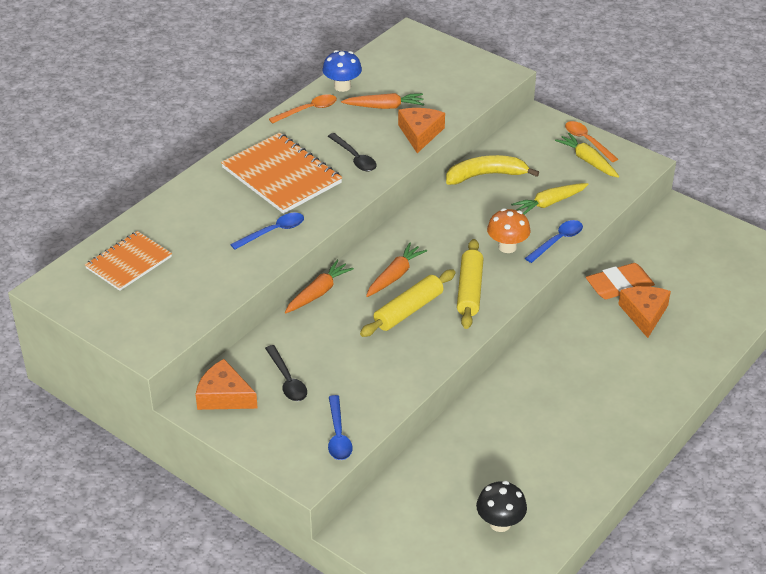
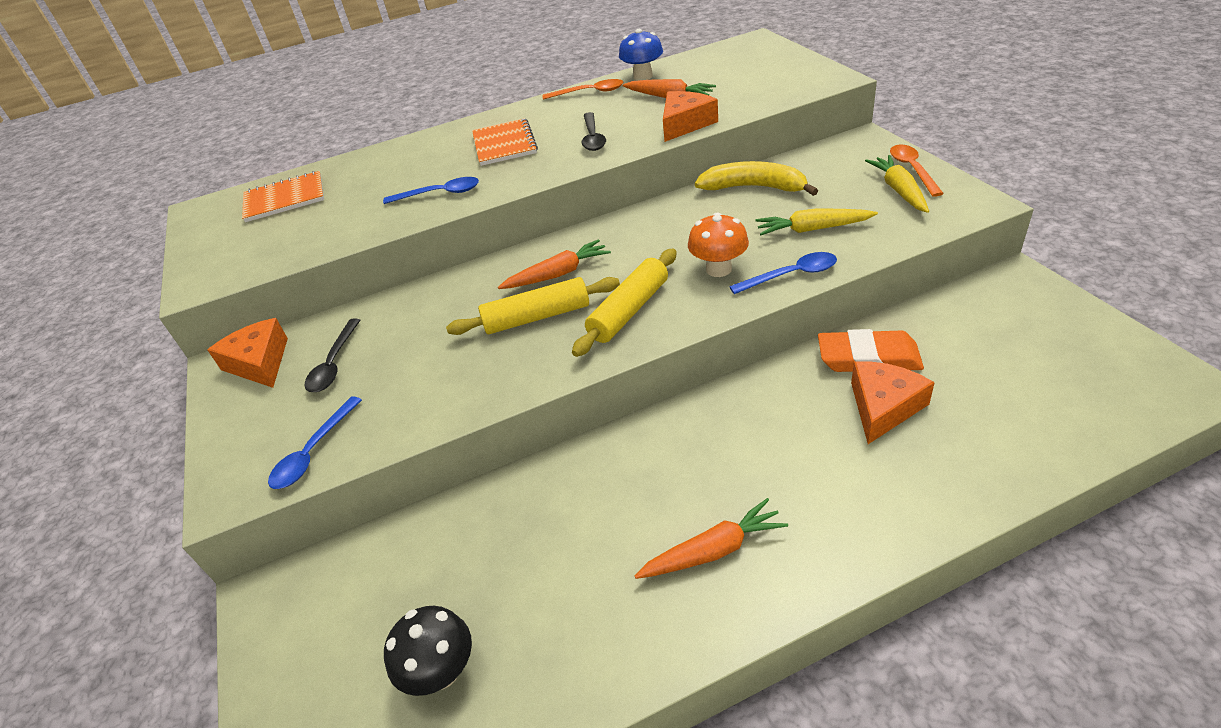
camera: 35 degrees right, 0 degrees up
(281, 175) = (504, 144): orange notebook -> orange notebook, size x0.65
(318, 293) = (461, 274): orange carrot -> orange carrot (713, 550)

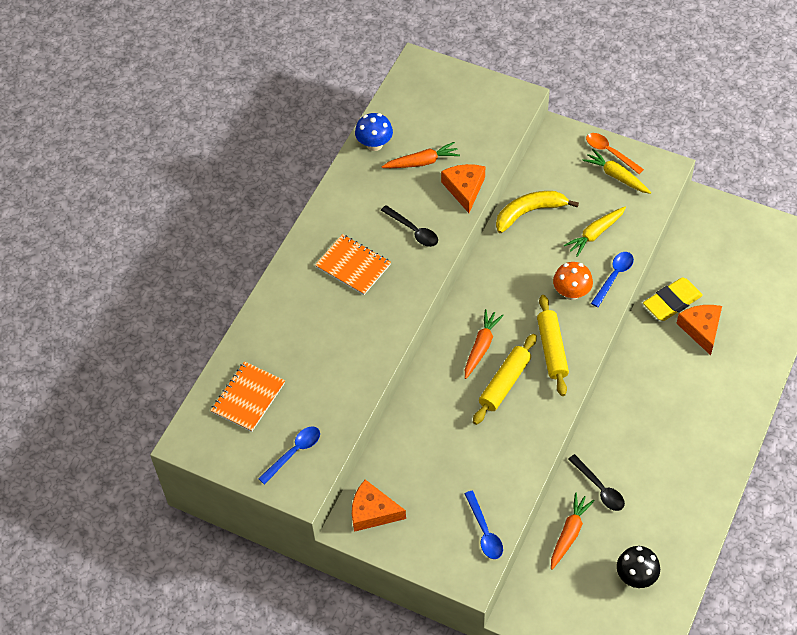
camera: 45 degrees left, 15 degrees up
(334, 364) = (422, 483): black spoon -> black spoon (599, 488)
(440, 194) = (367, 334): blue spoon -> blue spoon (294, 452)
(589, 92) = (352, 180): orange spoon -> none
(713, 550) = (692, 451): orange carrot -> orange carrot (569, 533)
(868, 358) = (672, 302): orange eraser -> yellow eraser

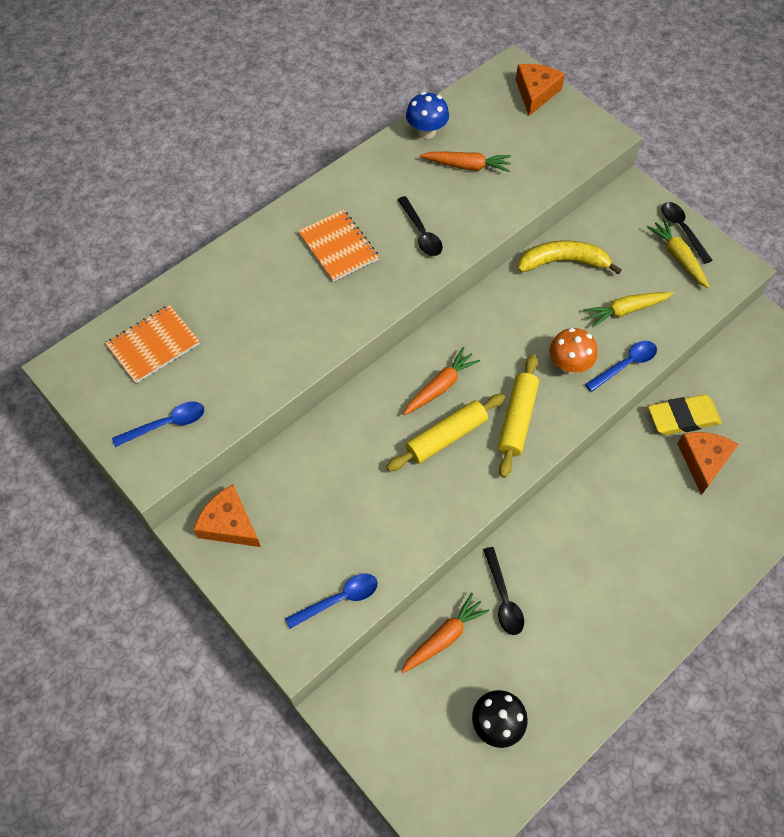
camera: 20 degrees right, 5 degrees up
(464, 189) = (498, 209): orange cheese -> orange cheese (536, 93)
(484, 531) = (339, 599): blue spoon -> blue spoon turned 120 degrees counterclockwise
(610, 152) = (682, 230): orange spoon -> black spoon

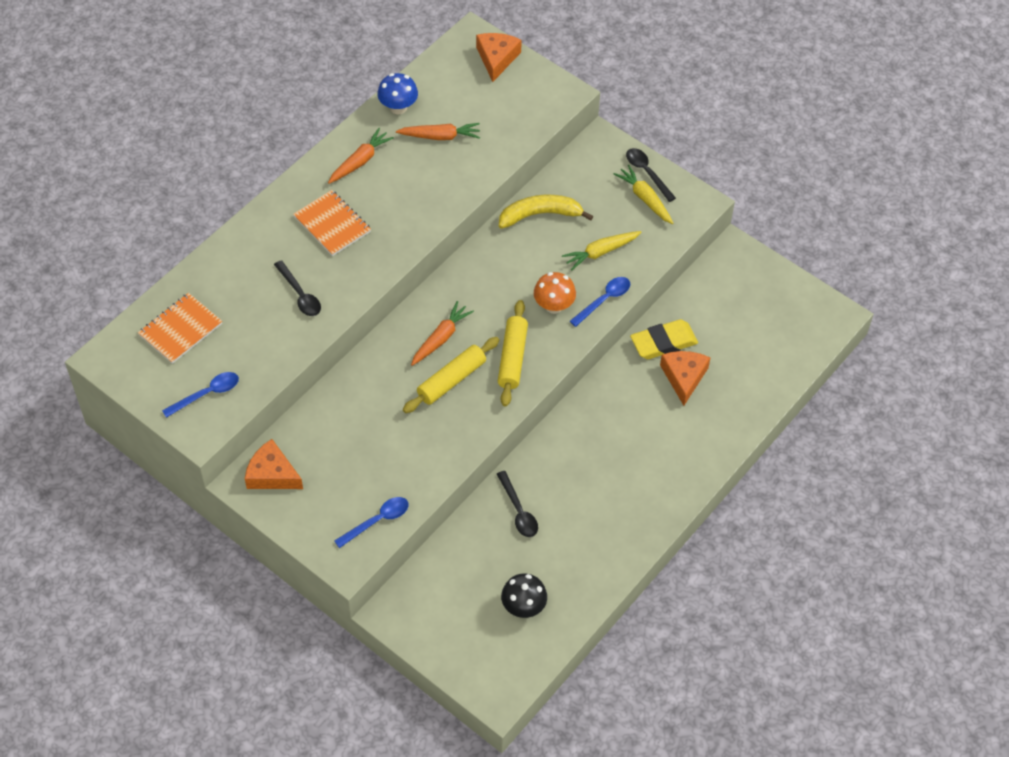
camera: 10 degrees left, 5 degrees down
(421, 233) = (406, 203): black spoon -> black spoon (300, 295)
(444, 637) = (471, 548): orange carrot -> orange carrot (360, 161)

